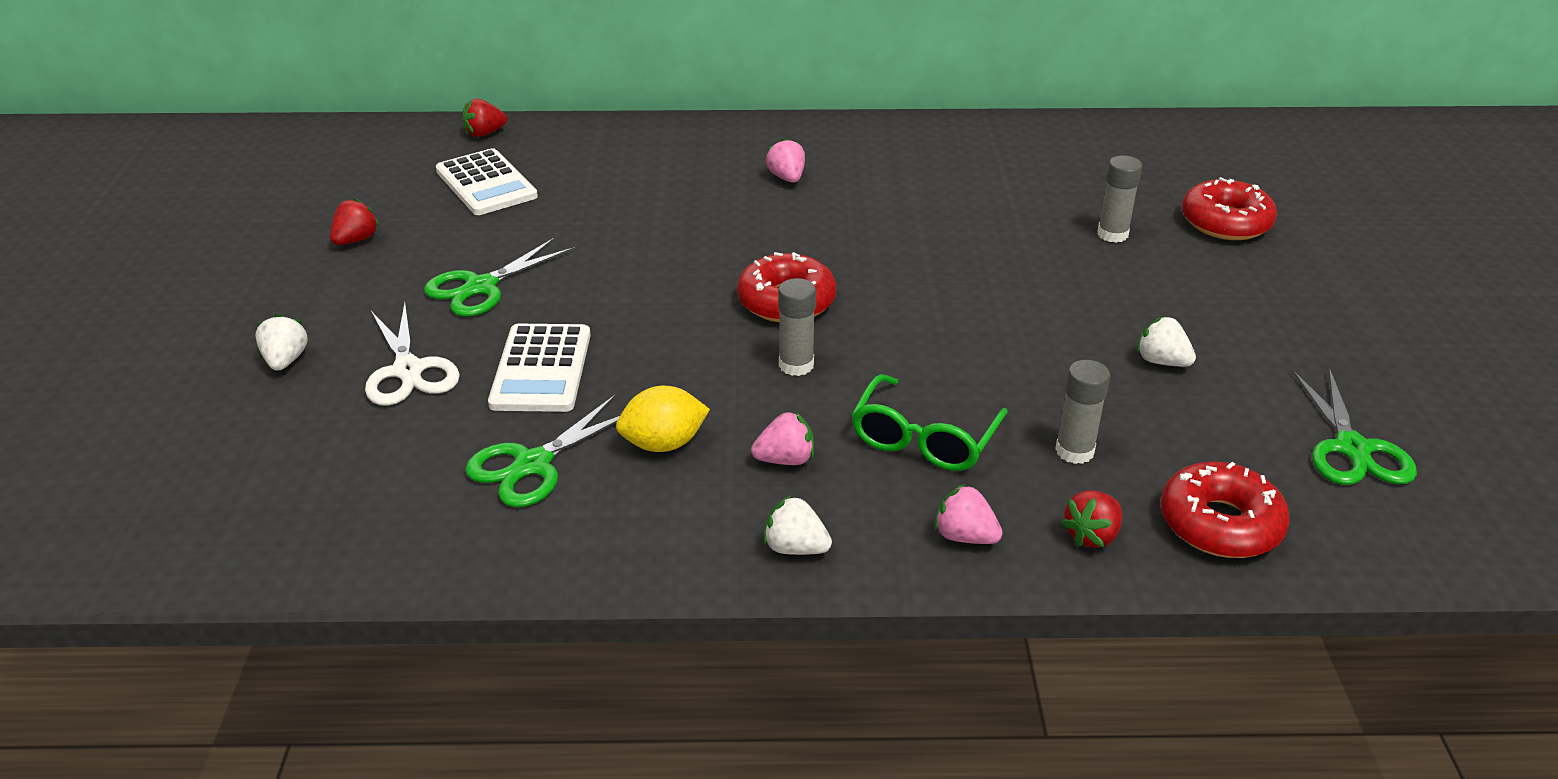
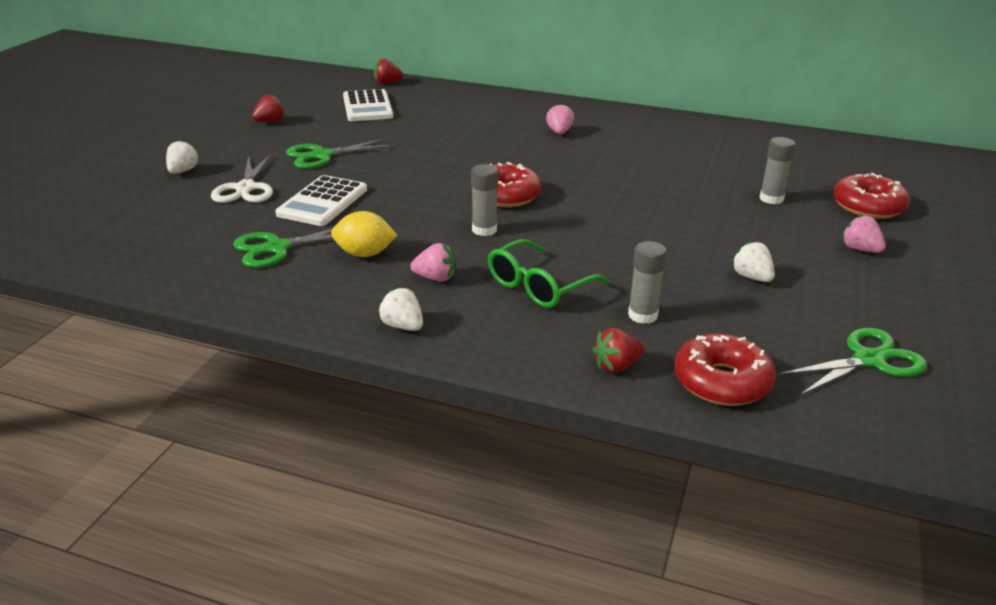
camera: 20 degrees right, 5 degrees down
(965, 536) = (523, 346): pink strawberry -> pink strawberry (860, 249)
(1352, 449) = (869, 360): green scissors -> green scissors turned 135 degrees counterclockwise

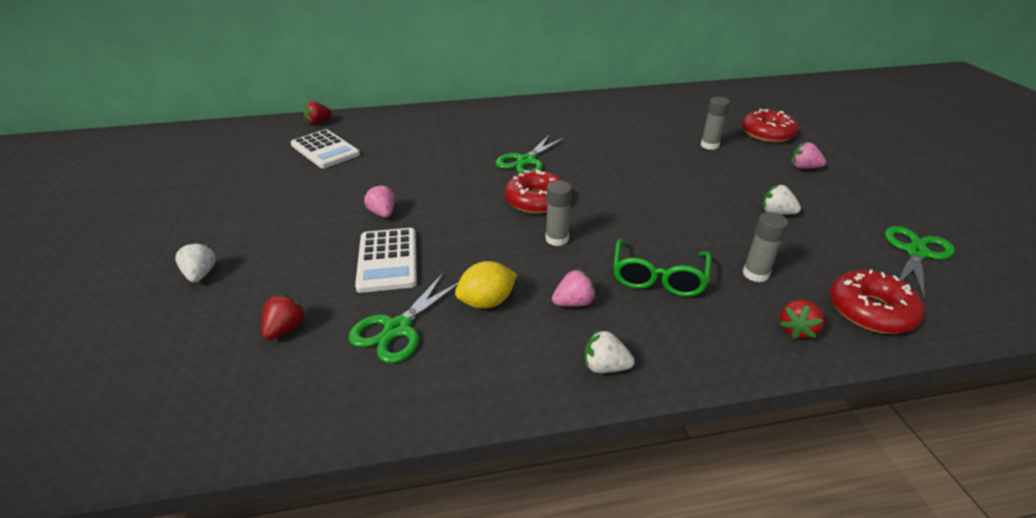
camera: 30 degrees left, 5 degrees up
(245, 188) = (293, 271): white scissors -> none
(270, 122) = (243, 190): red strawberry -> red strawberry (285, 329)
(322, 156) = (334, 211): green scissors -> green scissors (526, 161)
(559, 132) = (510, 131): pink strawberry -> pink strawberry (383, 213)

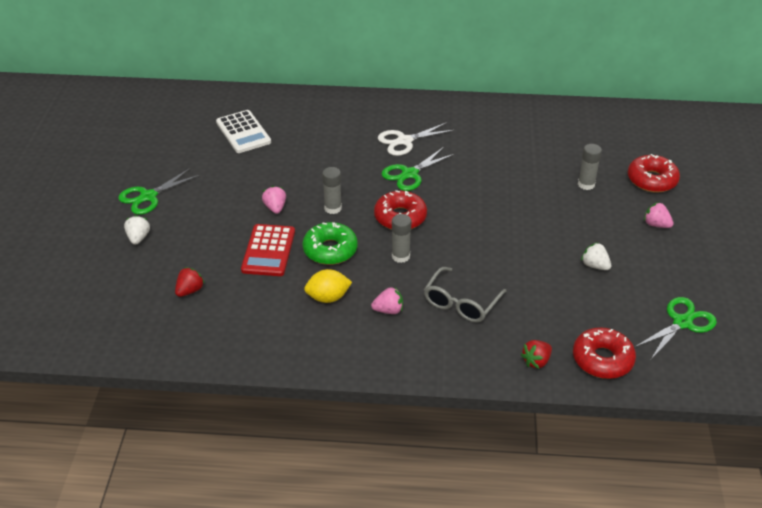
camera: 15 degrees right, 5 degrees up
(318, 122) = (243, 98): red strawberry -> none
(387, 260) = (268, 251): white calculator -> red calculator
(397, 328) = (262, 305): green scissors -> green scissors (148, 196)
(467, 246) = (330, 250): none -> green donut
(506, 135) = (404, 141): none -> white scissors
(605, 366) = (388, 358): white strawberry -> none
(658, 277) = (461, 303): green glasses -> grey glasses
(755, 274) = (537, 315): grey glue stick -> grey glue stick (333, 208)

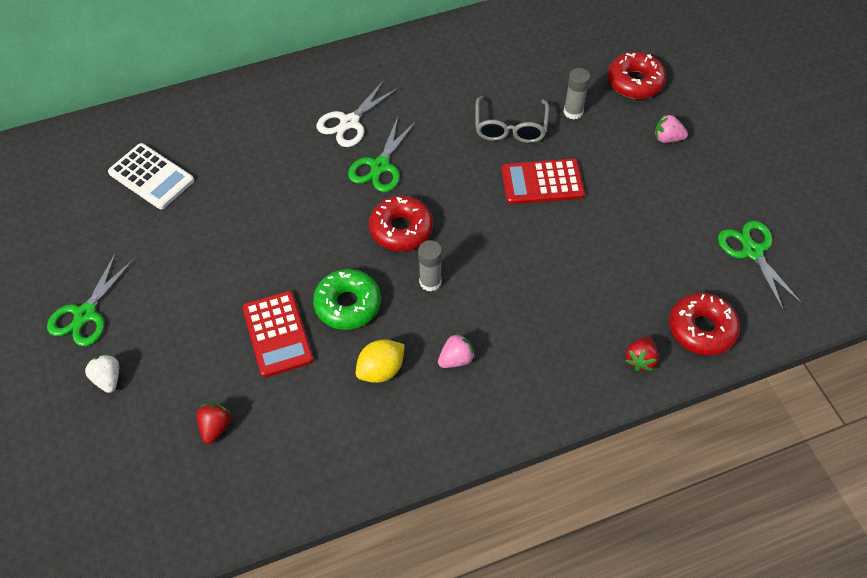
camera: 25 degrees left, 15 degrees up
(275, 208) = (251, 271): pink strawberry -> none
(333, 208) = (319, 246): grey glue stick -> none
(461, 303) = (526, 318): grey glasses -> grey glasses (510, 128)
(530, 221) = (542, 182): none -> red calculator
(594, 265) = (635, 214): white strawberry -> none
(682, 322) = (752, 251): green scissors -> green scissors turned 45 degrees counterclockwise

